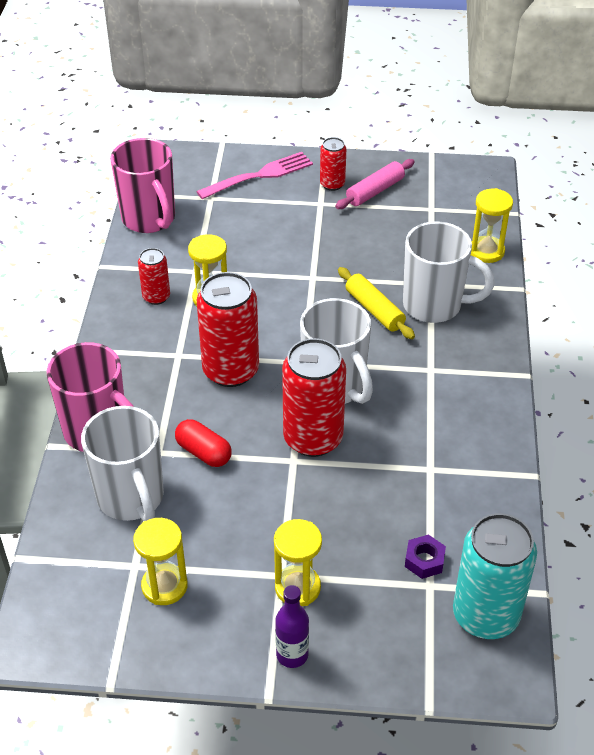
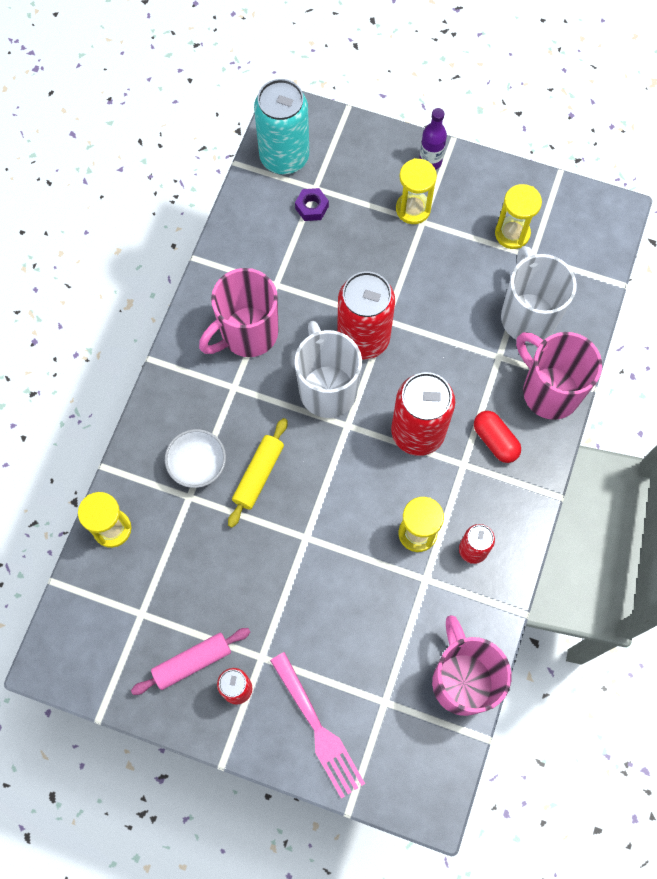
camera: 165 degrees left, 25 degrees up
(204, 452) = (460, 346): red capsule -> red capsule (495, 440)
(259, 176) = (318, 729): pink fork -> pink fork turned 105 degrees counterclockwise
(374, 310) = (258, 475): yellow rolling pin -> yellow rolling pin turned 45 degrees clockwise
(434, 305) = (198, 465): white mug -> white bowl
(439, 416) = (247, 334): none -> pink mug

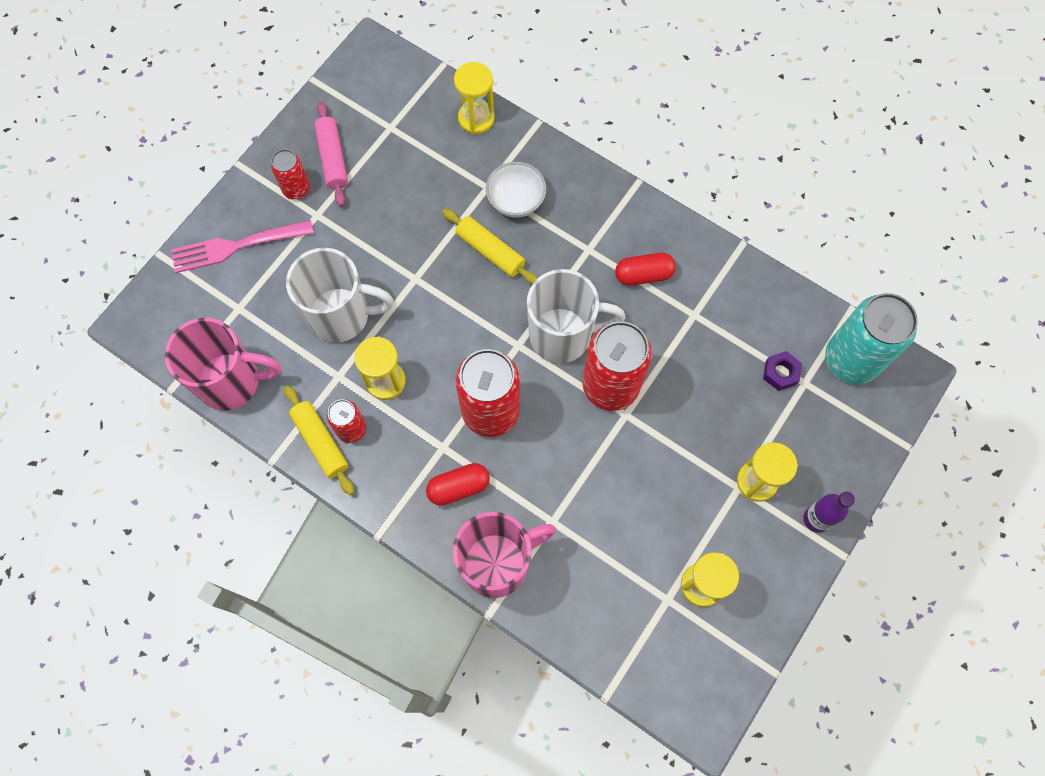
camera: 105 degrees right, 0 degrees up
(247, 334) = (643, 275): pink mug -> red capsule
(493, 574) = (321, 442): none -> yellow rolling pin
(527, 316) = (593, 569): white mug -> white mug (341, 315)

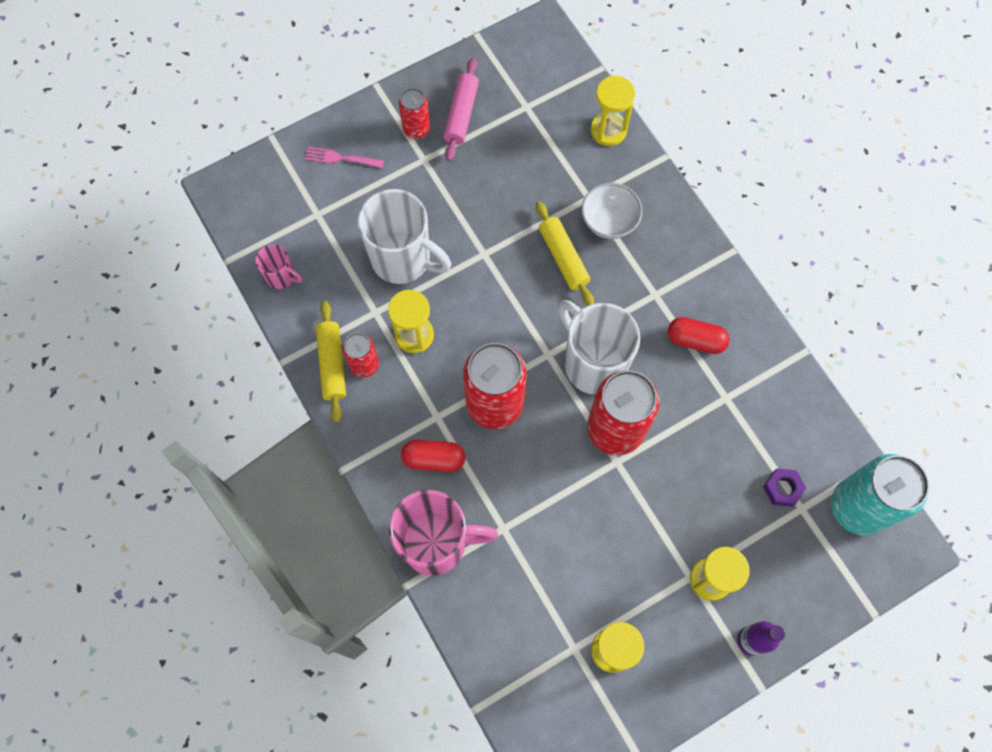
camera: 25 degrees right, 0 degrees up
(231, 381) = (281, 277): pink mug -> pink mug, size x0.49
(236, 246) = (341, 158): pink fork -> pink fork, size x0.57
(562, 335) = (593, 364): white mug -> white mug turned 150 degrees counterclockwise

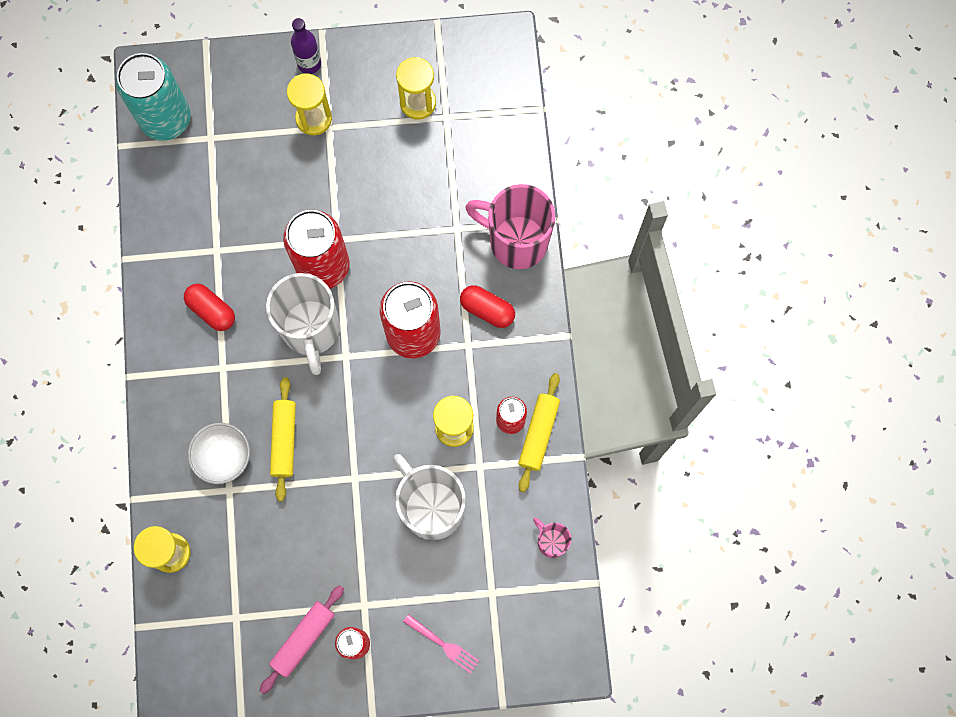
camera: 155 degrees left, 5 degrees up
(782, 489) = (216, 159): purple nut -> none

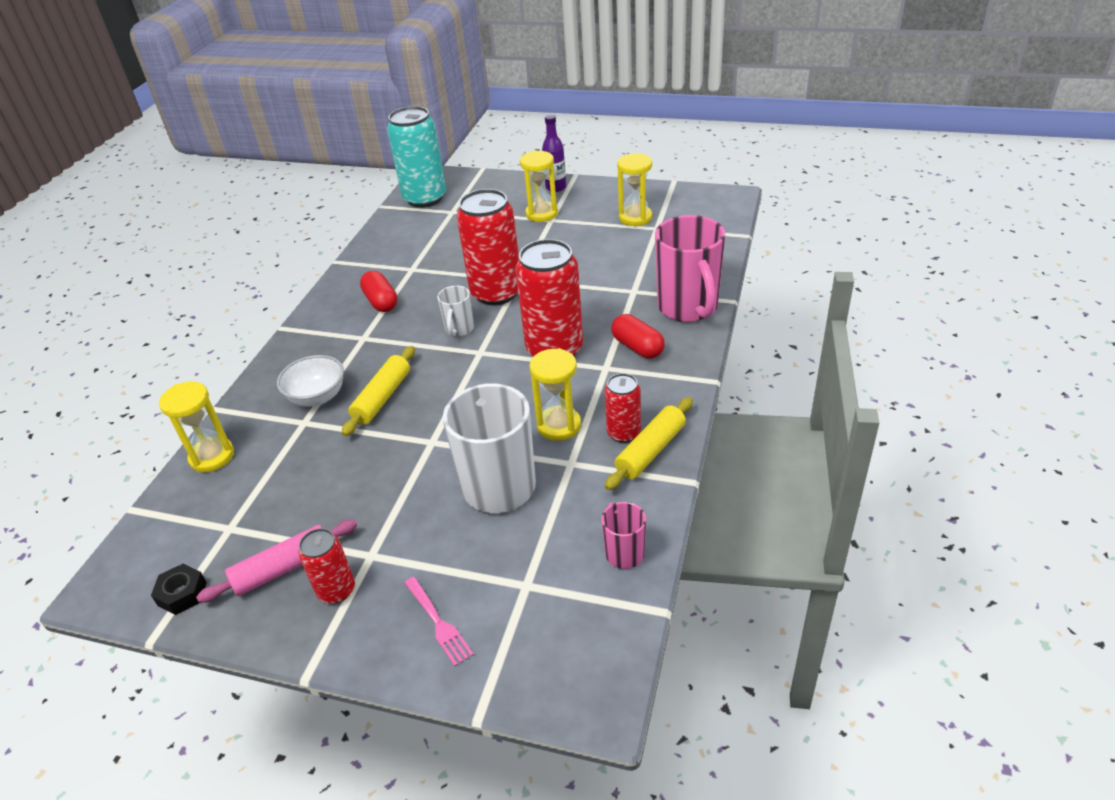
camera: 25 degrees right, 35 degrees down
(239, 686) = (182, 594): none -> black nut
(311, 330) = (459, 329): white mug -> white mug, size x0.49
(516, 241) = (688, 308): pink mug -> pink mug turned 150 degrees counterclockwise

